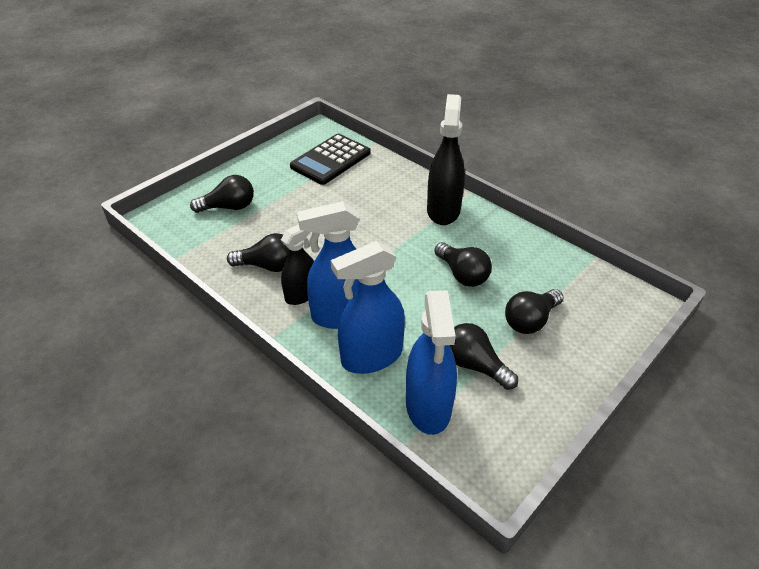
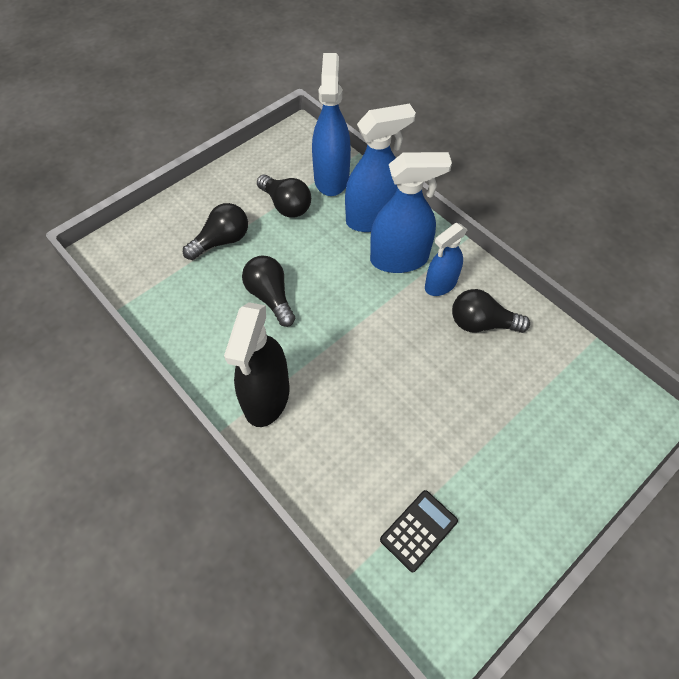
camera: 175 degrees left, 15 degrees up
(229, 207) = (553, 427): black light bulb -> none
(301, 294) = (440, 284): black spray bottle -> blue spray bottle
(331, 160) = (418, 530): black calculator -> black calculator, size x0.60

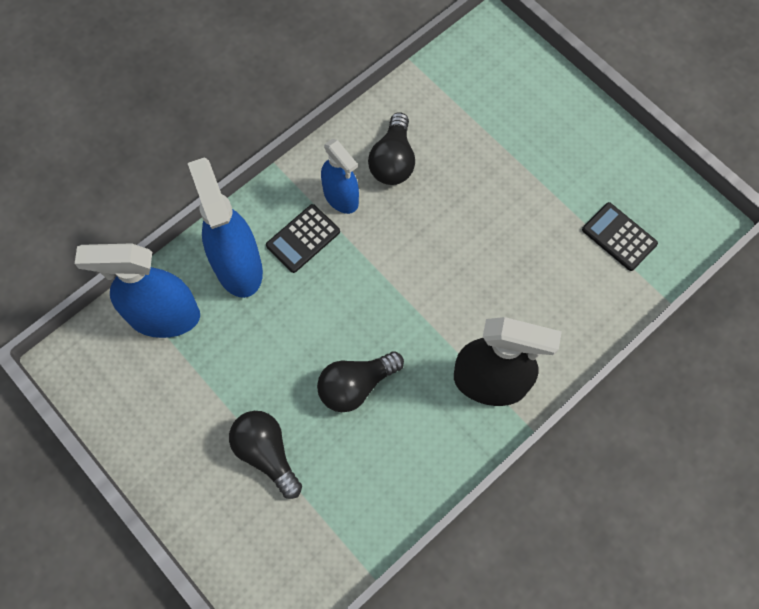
camera: 90 degrees left, 10 degrees up
(286, 205) = (209, 373): black light bulb -> none
(399, 259) = (303, 239): blue spray bottle -> black calculator

